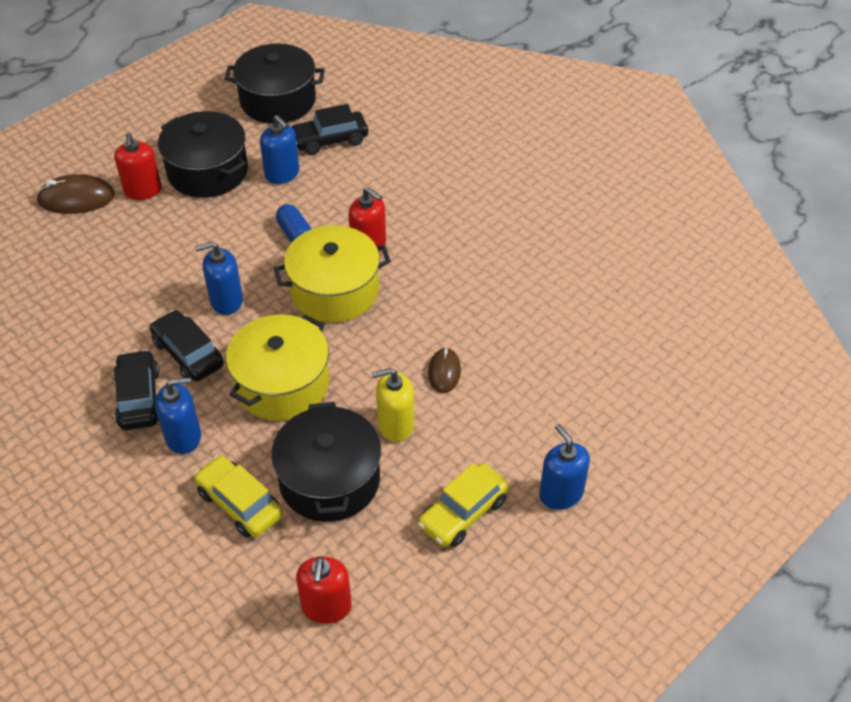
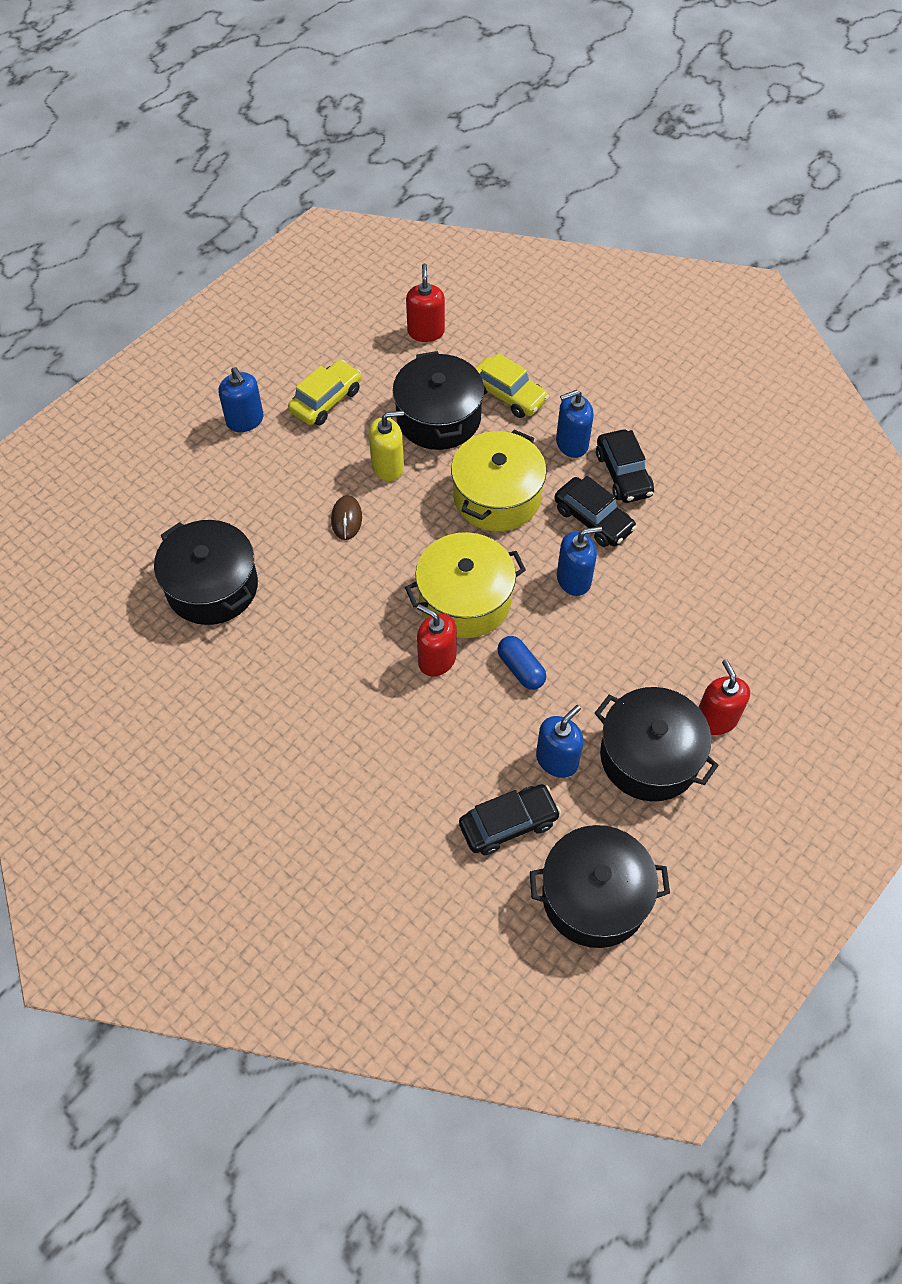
camera: 175 degrees right, 10 degrees up
(76, 198) = (788, 701): brown mouse -> none
(282, 174) = (557, 759): blue soap dispenser -> blue soap dispenser turned 90 degrees clockwise
(578, 317) = (212, 586): none -> black pot

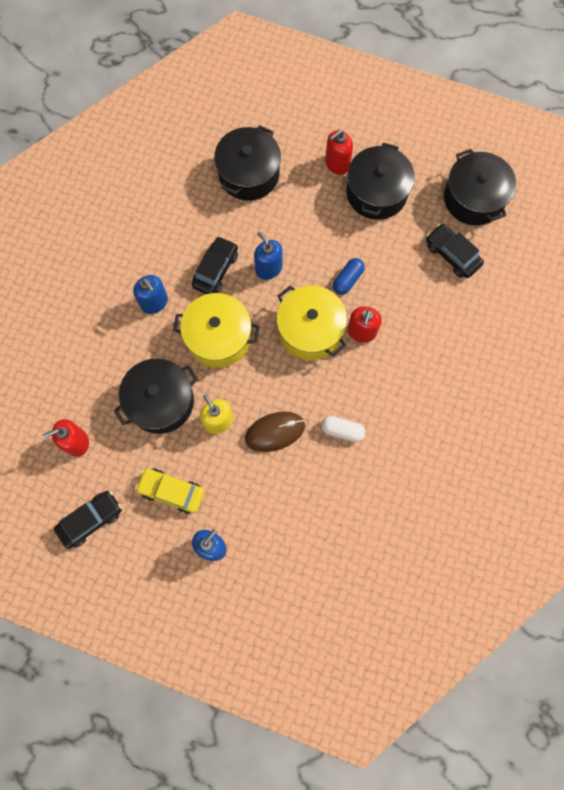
camera: 110 degrees left, 15 degrees up
(212, 586) = (366, 501): black pot -> black pot (249, 174)
(313, 591) = (342, 430): none -> white capsule
(346, 519) = (275, 432): brown mouse -> brown mouse, size x1.58
(508, 395) = (122, 359): yellow car -> none
(557, 759) = (400, 241): blue soap dispenser -> none
(623, 474) = (170, 262): black car -> black car (91, 520)

